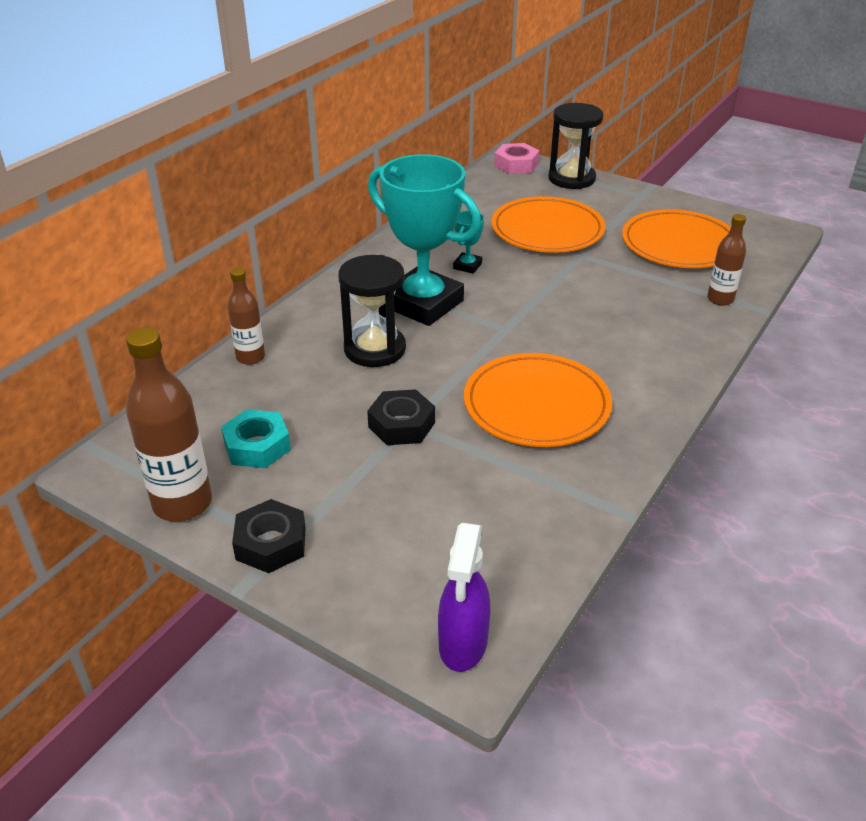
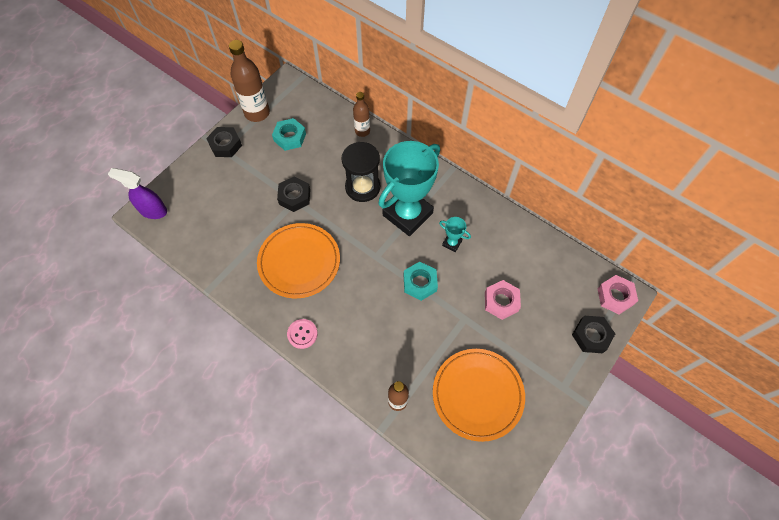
camera: 95 degrees right, 25 degrees up
(539, 289) = (420, 283): none -> turquoise nut
(547, 230) = (501, 302): orange plate -> pink nut
(571, 179) = (591, 336): black hourglass -> black nut
(664, 389) = (302, 334): none -> pink button

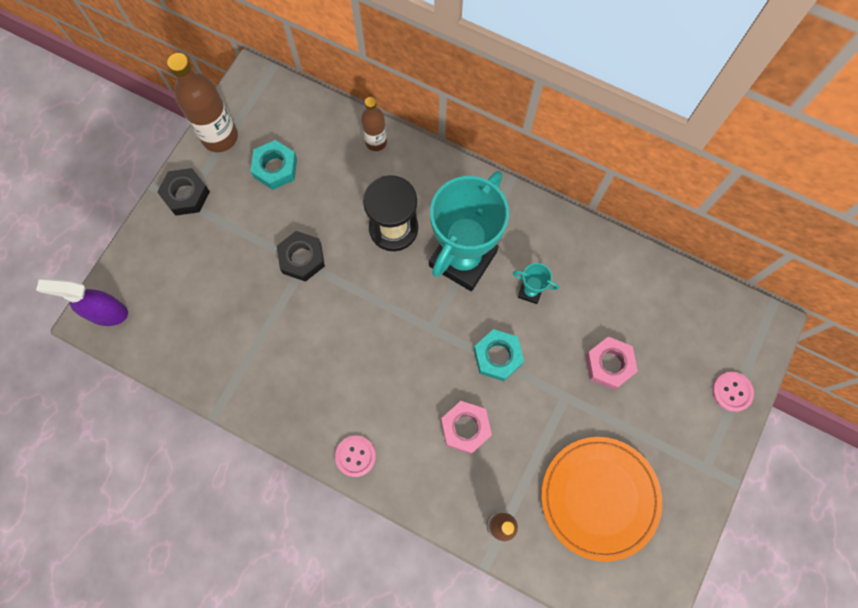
camera: 10 degrees left, 10 degrees up
(299, 262) = (329, 354): orange plate -> none
(591, 336) = (732, 392): black nut -> pink button
(615, 296) = (755, 331): pink nut -> pink nut (465, 428)

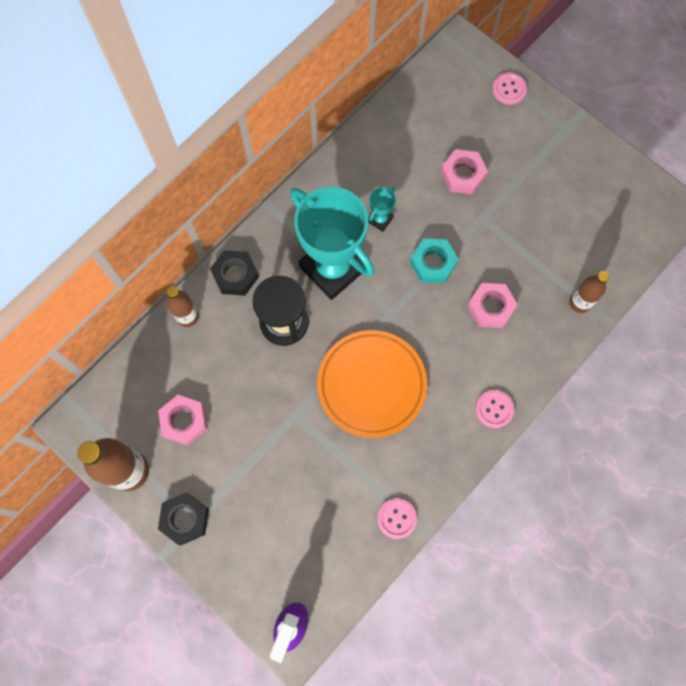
camera: 75 degrees left, 0 degrees up
(223, 384) = (397, 518): none -> pink button
(275, 168) = (184, 421): turquoise nut -> pink nut
(302, 258) = (289, 416): black nut -> black nut (235, 275)
(599, 497) = (573, 216): orange plate -> orange plate (371, 384)

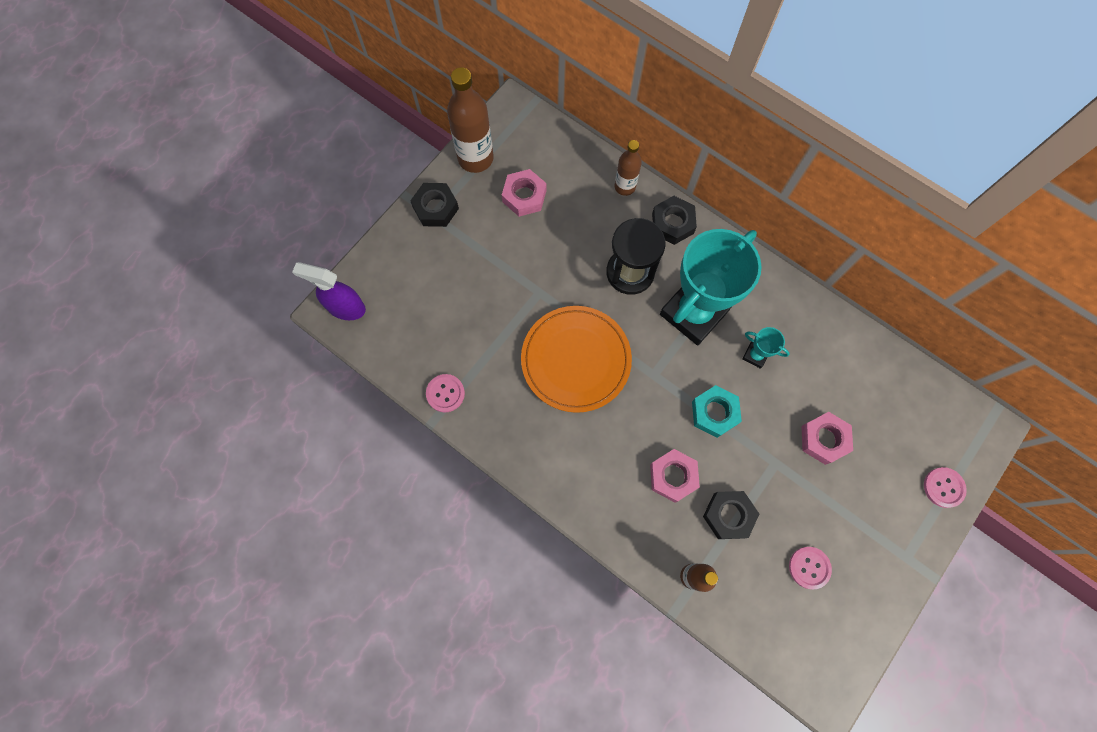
camera: 85 degrees right, 0 degrees up
(494, 409) = (562, 484): pink button -> pink button (809, 567)
(527, 264) = (728, 515): none -> black nut

